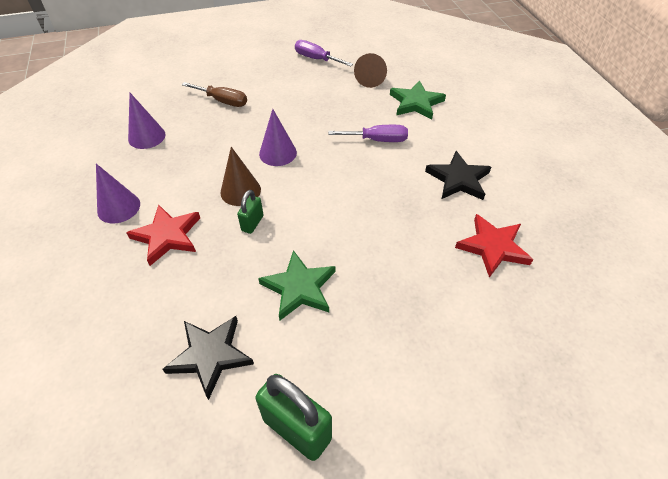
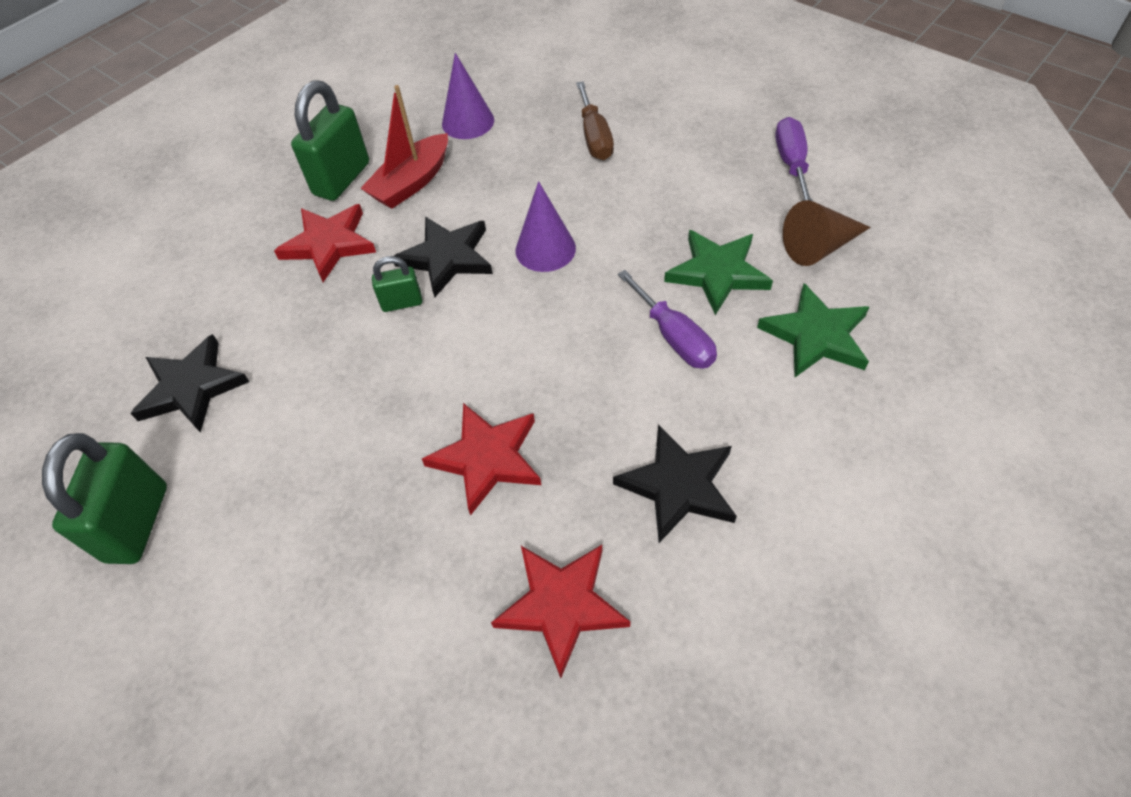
camera: 60 degrees right, 5 degrees up
(119, 207) = (342, 179): purple cone -> green padlock
(164, 179) = (411, 182): none -> red boat
(240, 191) = (447, 258): brown cone -> black star
(299, 288) = (331, 410): green star -> green star (717, 273)
(390, 235) = (487, 458): none -> red star

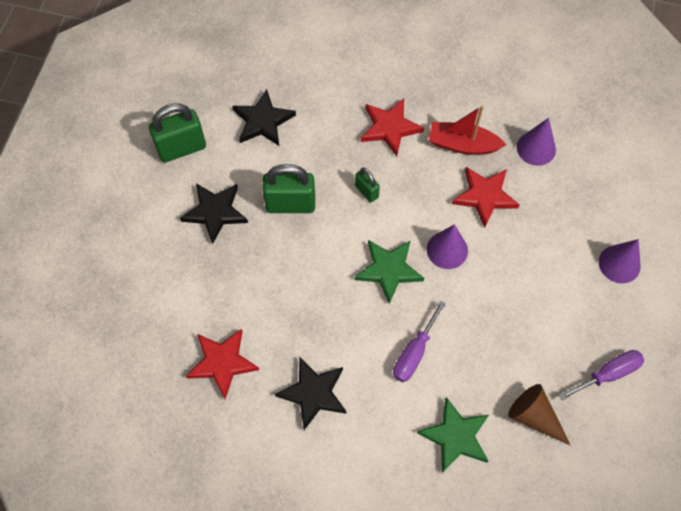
camera: 60 degrees right, 10 degrees up
(342, 179) = (444, 103): green padlock -> green padlock (290, 204)
(447, 258) = (412, 198): black star -> black star (215, 212)
(487, 458) = (287, 289): red star -> red star (484, 196)
(595, 137) = (564, 234): brown screwdriver -> none
(659, 108) = (619, 264): none -> purple cone
(717, 273) = (478, 360): green star -> green star (389, 270)

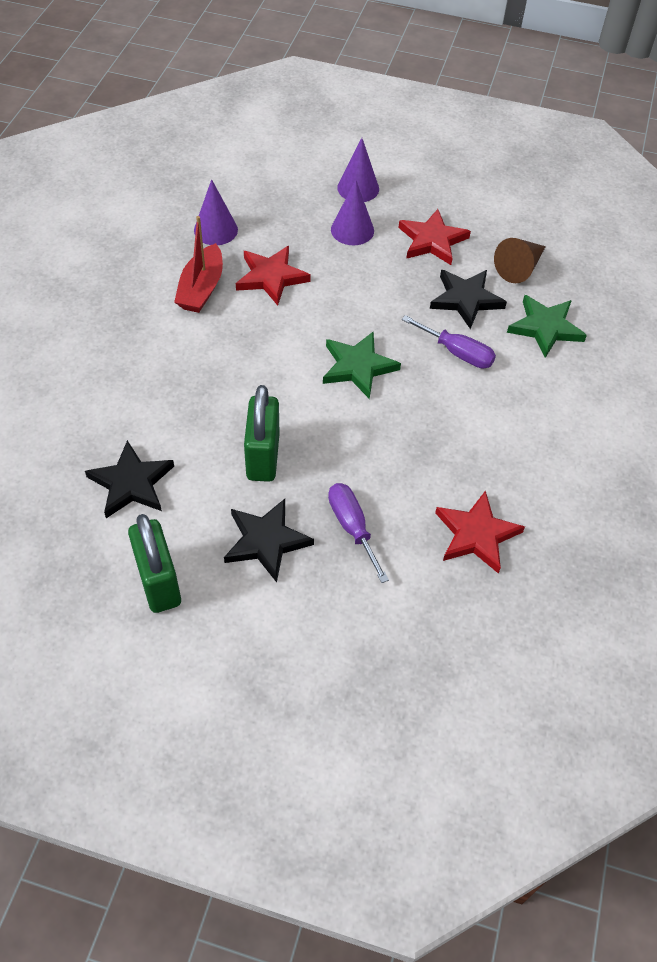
camera: 90 degrees left, 10 degrees down
(313, 393) = (508, 444): black star -> black star (466, 299)
(366, 191) = (253, 380): green padlock -> none
(390, 128) = (166, 352): red star -> red star (432, 240)
(447, 250) = (335, 314): purple cone -> purple cone (352, 230)
(608, 374) = (473, 212): purple screwdriver -> purple screwdriver (352, 527)

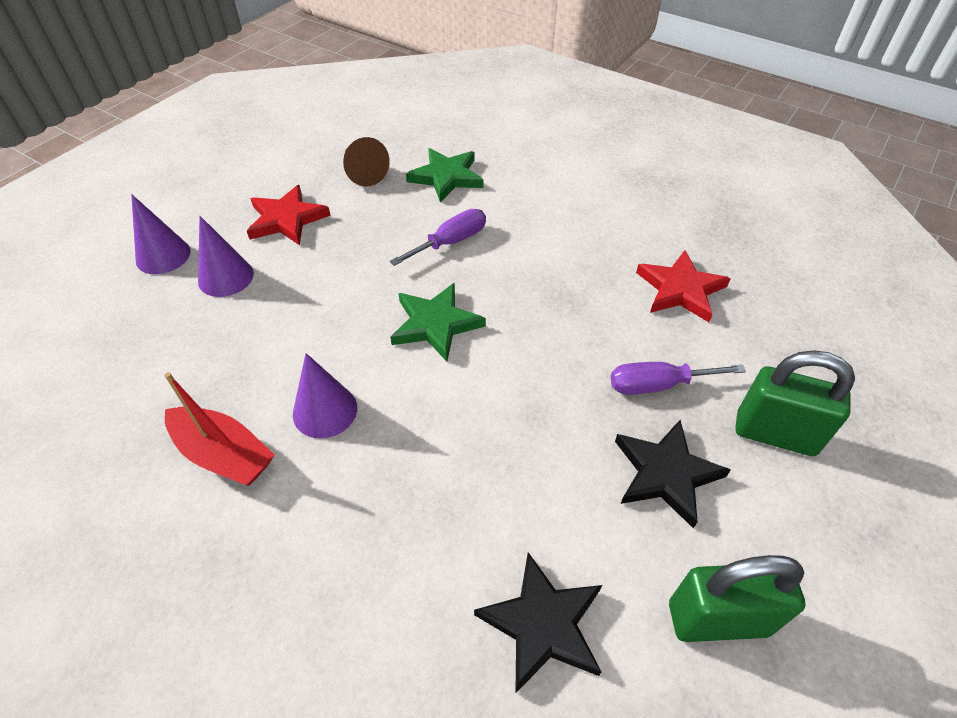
camera: 70 degrees left, 5 degrees down
(215, 230) = (125, 413): purple cone -> purple cone (325, 410)
(263, 457) = (539, 448): green padlock -> green padlock (775, 434)
(271, 277) = (252, 371): red star -> none
(466, 299) = (383, 217): black star -> none

